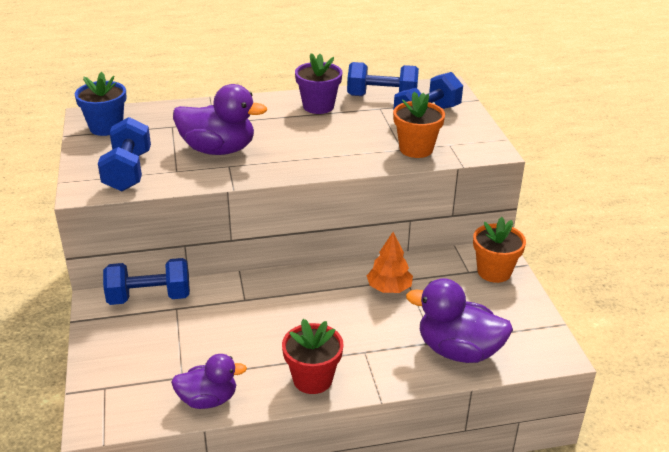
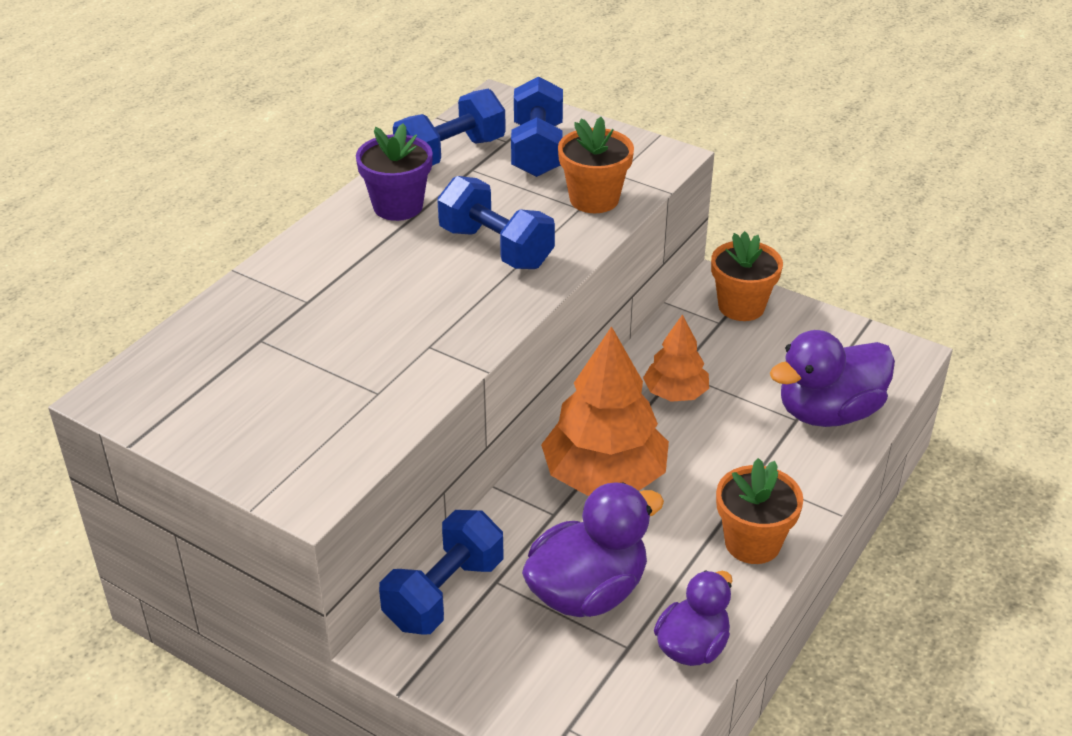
camera: 45 degrees left, 5 degrees up
(106, 127) = (171, 396): blue flower pot -> none
(128, 171) = (319, 434): blue dumbbell -> blue dumbbell (496, 247)
(218, 150) = (380, 334): purple duck -> purple duck (587, 592)
(293, 300) = (605, 476): none -> orange tree
(312, 379) = (752, 543): red flower pot -> orange flower pot

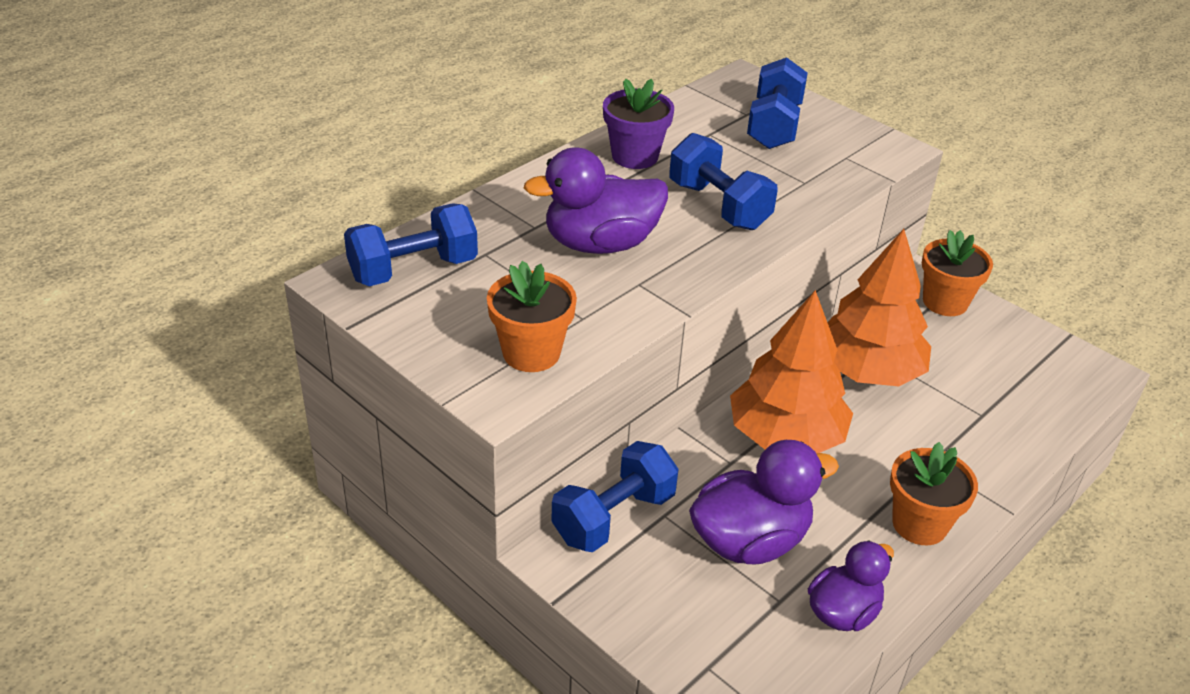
camera: 10 degrees right, 0 degrees up
(451, 153) = (693, 118): blue dumbbell -> blue dumbbell (413, 270)
(594, 199) = (819, 176): orange flower pot -> orange flower pot (531, 353)
(675, 393) = (867, 371): orange tree -> orange tree, size x1.79
(828, 412) = (1015, 413): purple duck -> purple duck (600, 244)

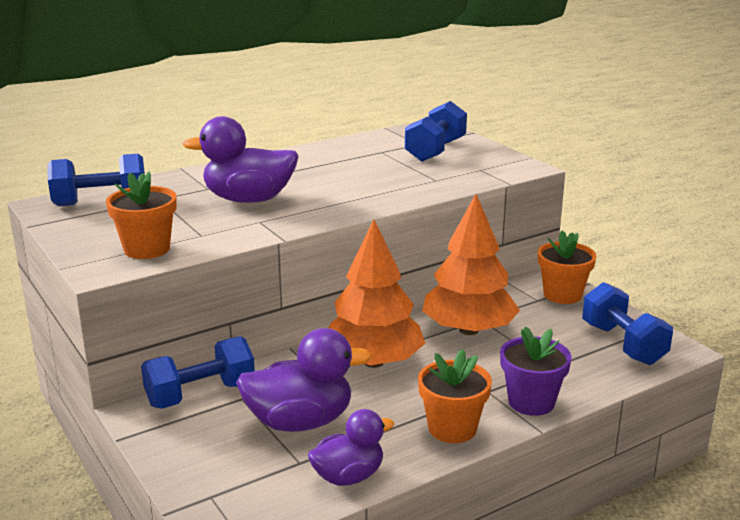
camera: 15 degrees right, 15 degrees down
(635, 156) = (314, 159): purple flower pot -> purple flower pot (531, 402)
(718, 206) = (356, 187): blue dumbbell -> blue dumbbell (623, 344)

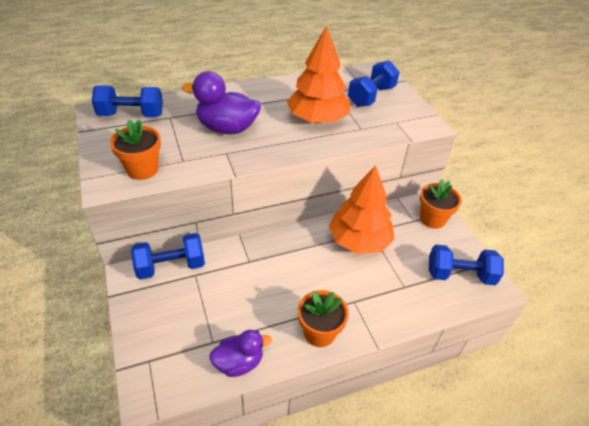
camera: 10 degrees right, 20 degrees up
(300, 422) = (224, 305): purple duck -> none
(373, 362) = (288, 258): orange tree -> orange tree (317, 119)
(531, 402) = (379, 318): purple flower pot -> none
(623, 344) = (460, 275): blue dumbbell -> blue dumbbell turned 75 degrees counterclockwise

